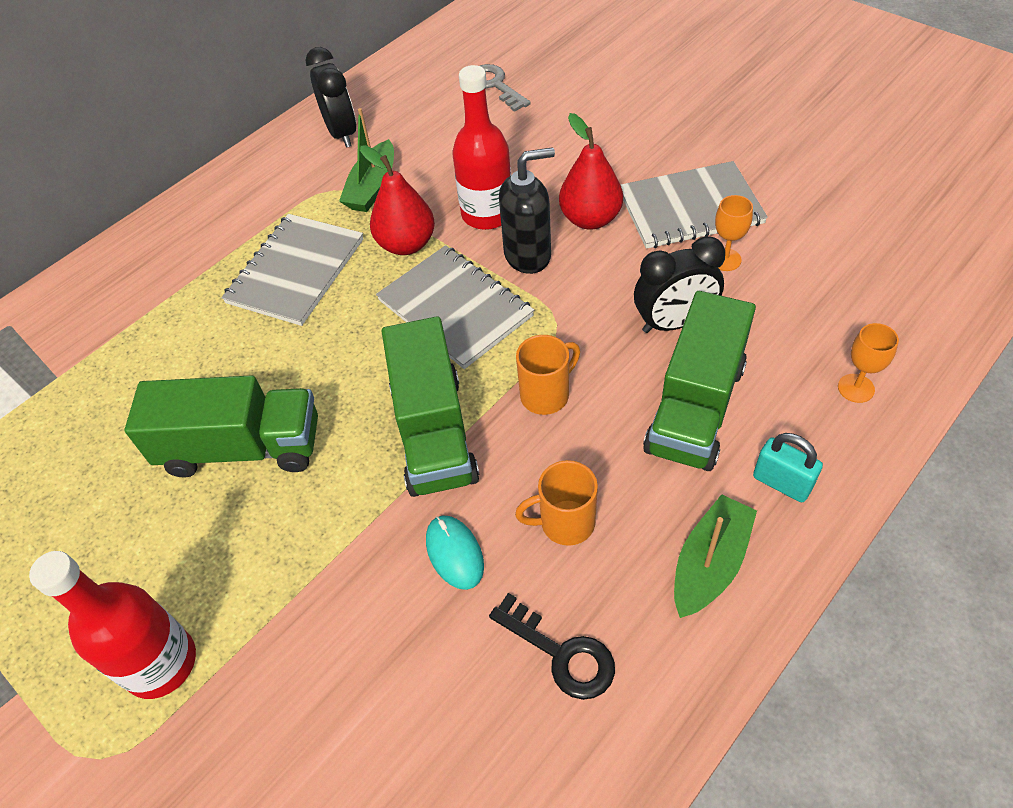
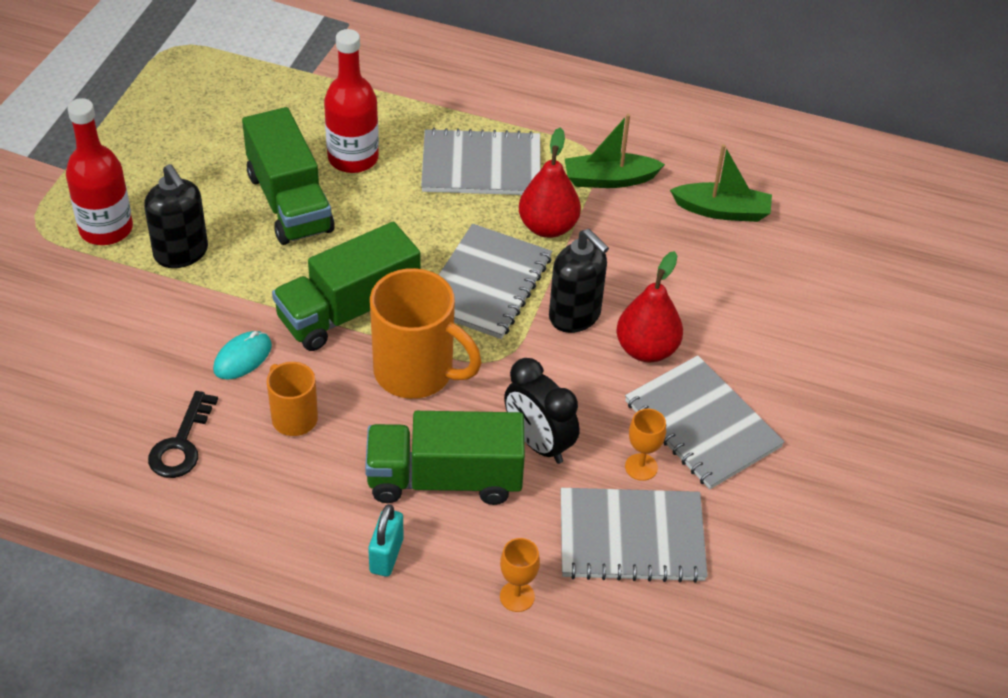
camera: 60 degrees right, 5 degrees down
(255, 581) = (181, 253): none -> black soap dispenser
(342, 133) = (672, 132): black clock -> none
(487, 214) = (615, 271): red bottle -> red bottle (353, 158)
(495, 85) = (810, 222): grey key -> none
(546, 395) = (416, 372): orange mug -> orange mug, size x1.76
(709, 563) = (288, 519): green boat -> green boat (722, 211)
(804, 288) = (631, 537): none -> grey notebook

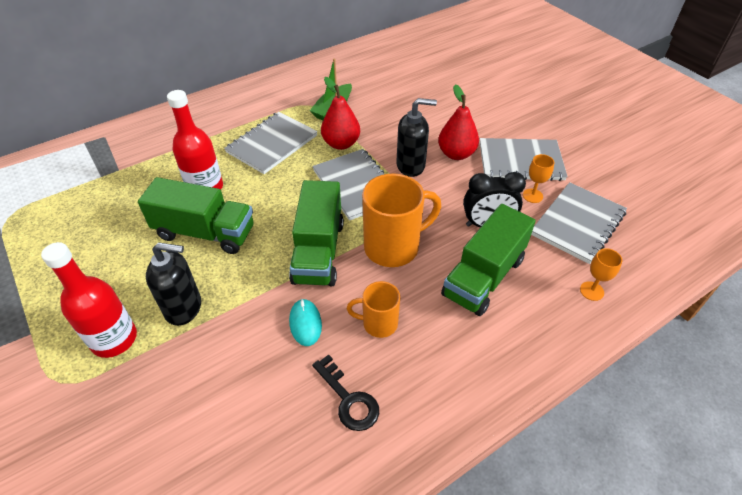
camera: 50 degrees left, 0 degrees up
(386, 555) = (523, 335): turquoise padlock -> none
(722, 211) = (391, 87): green boat -> none

